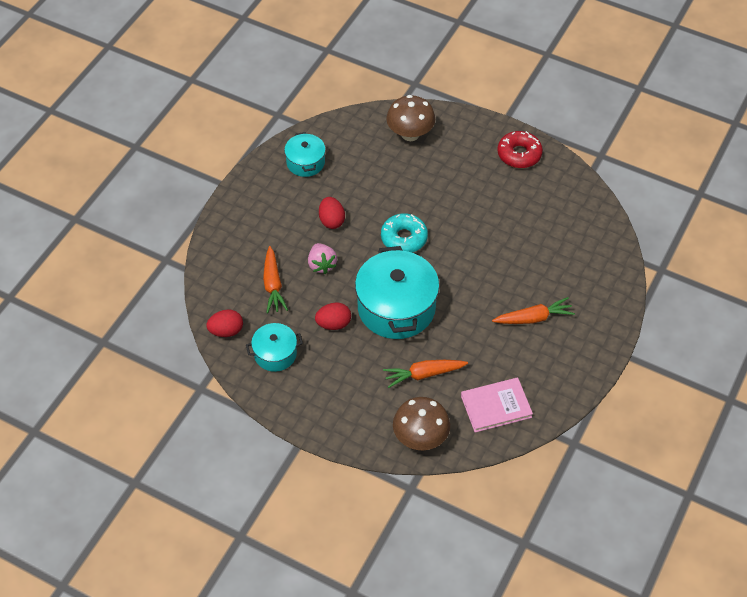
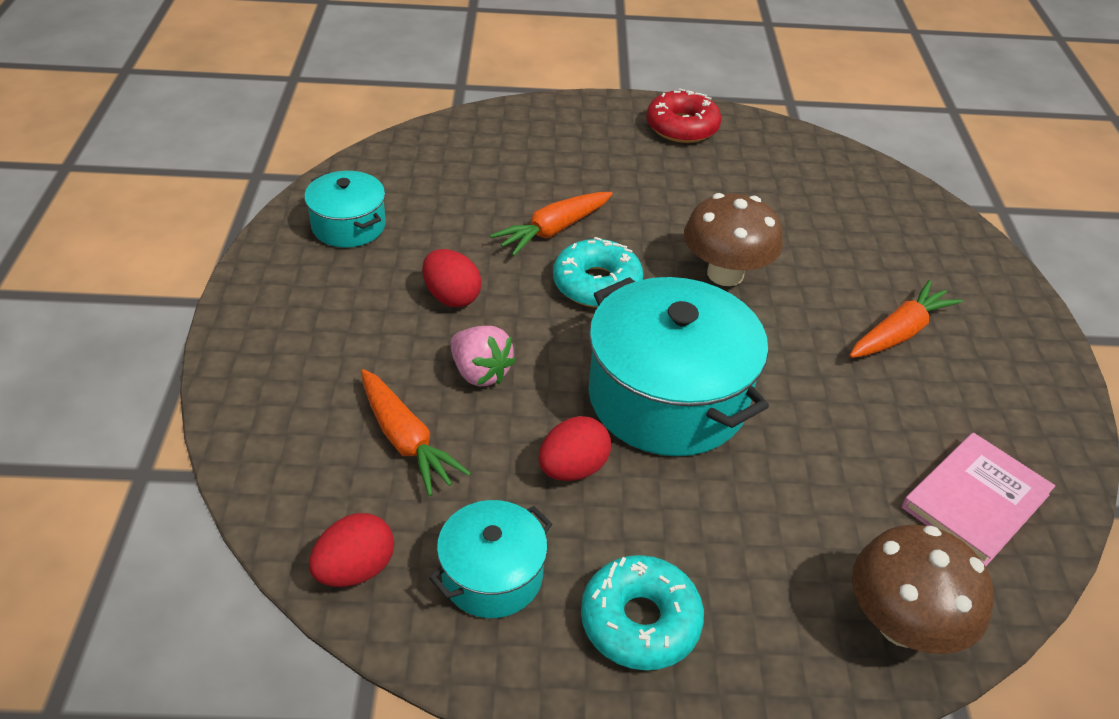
camera: 30 degrees left, 10 degrees down
(320, 394) = (640, 621): none -> turquoise donut
(410, 134) = (500, 144): brown mushroom -> brown mushroom (725, 274)
(423, 374) = (807, 496): orange carrot -> orange carrot (553, 230)

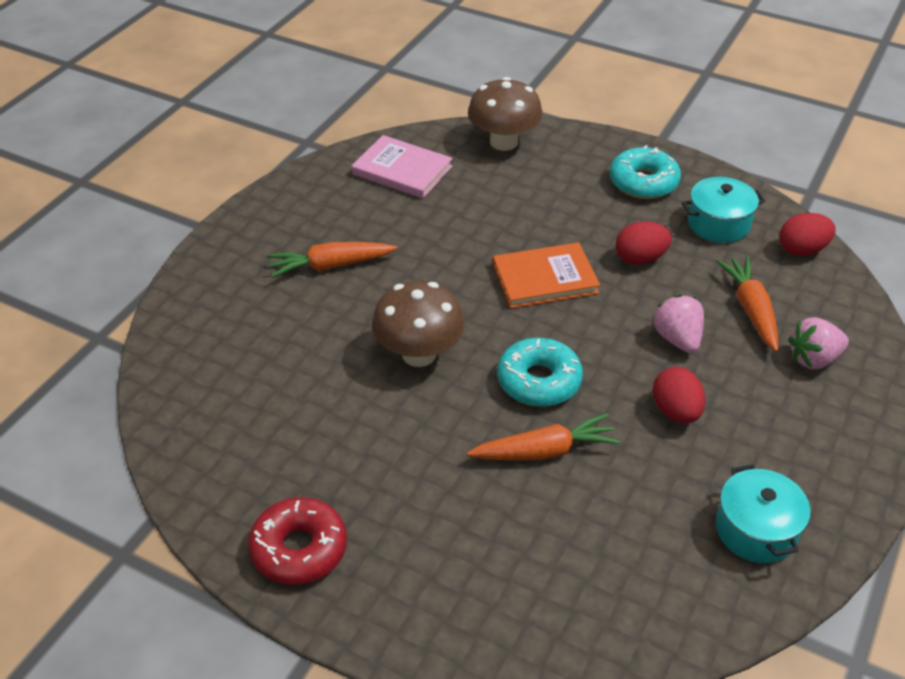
camera: 150 degrees left, 0 degrees up
(317, 399) = (813, 359): none -> pink strawberry
(667, 397) = (545, 279): turquoise pot -> orange book
(975, 501) = (402, 170): pink book -> pink book turned 45 degrees clockwise

